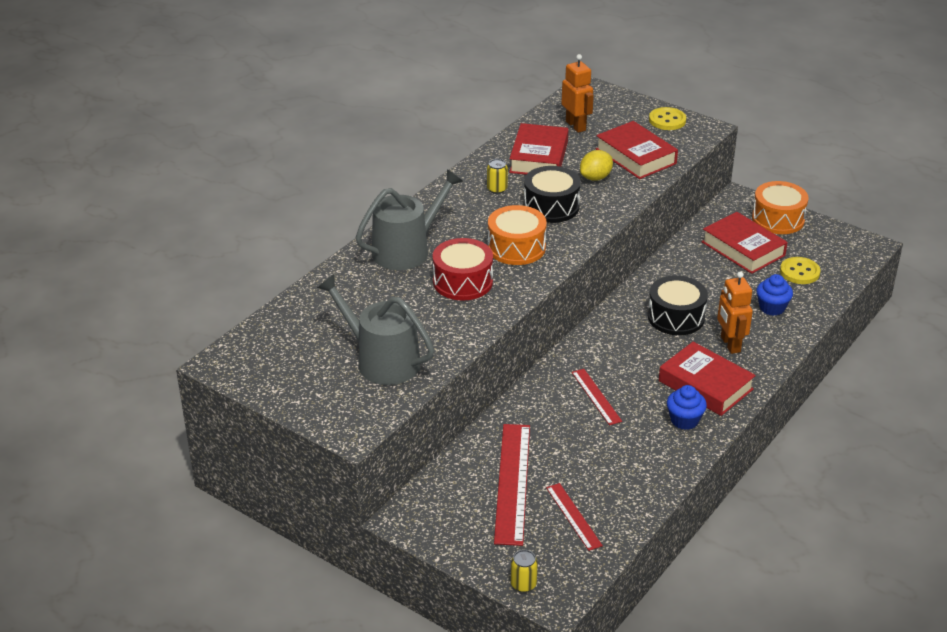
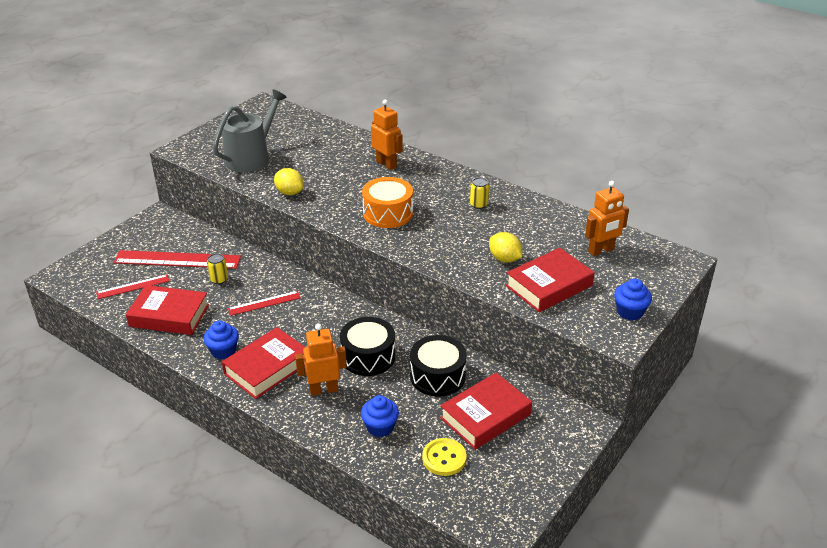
camera: 90 degrees right, 0 degrees up
(406, 250) = (386, 164): grey watering can -> orange robot
(462, 282) = (341, 188): red drum -> none
(472, 321) = (289, 192): none -> yellow lemon
(523, 584) = (78, 263): yellow can -> yellow can (219, 279)
(539, 157) = (536, 227): red book -> red book (169, 315)
(551, 206) = (452, 232): black drum -> black drum (437, 376)
(667, 120) = (630, 312): yellow button -> blue cupcake
(778, 219) = (548, 452): orange drum -> none

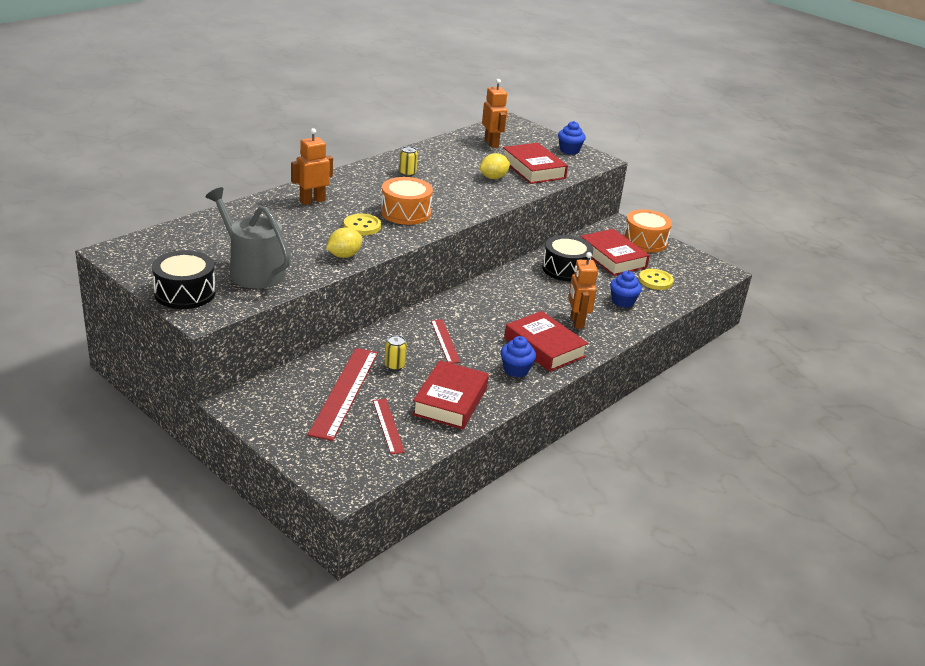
camera: 85 degrees left, 5 degrees down
(349, 194) = (362, 226): none -> yellow button
(368, 357) = (536, 296): black drum -> black drum (185, 293)
(548, 448) = (645, 241): none -> orange drum

